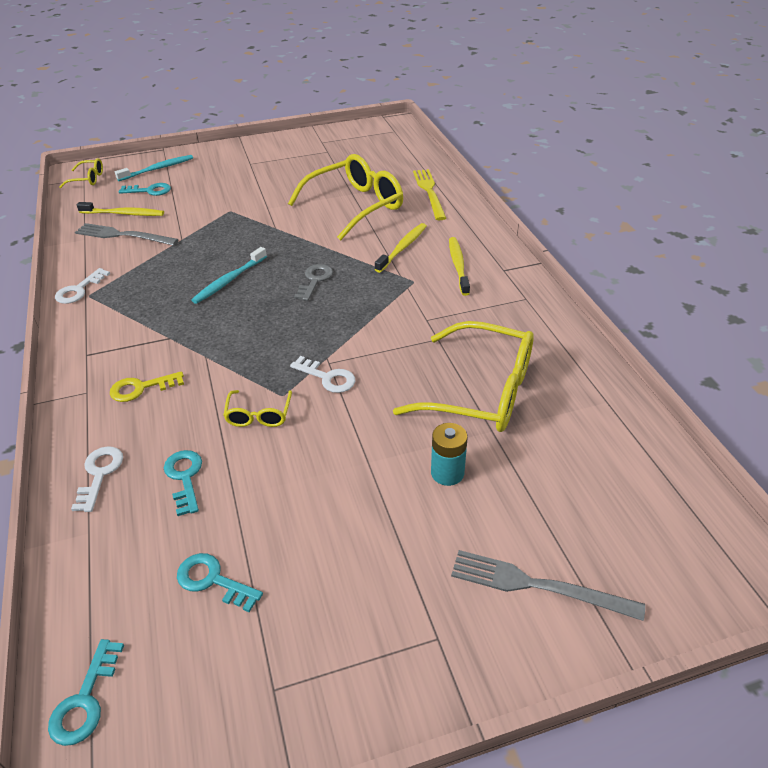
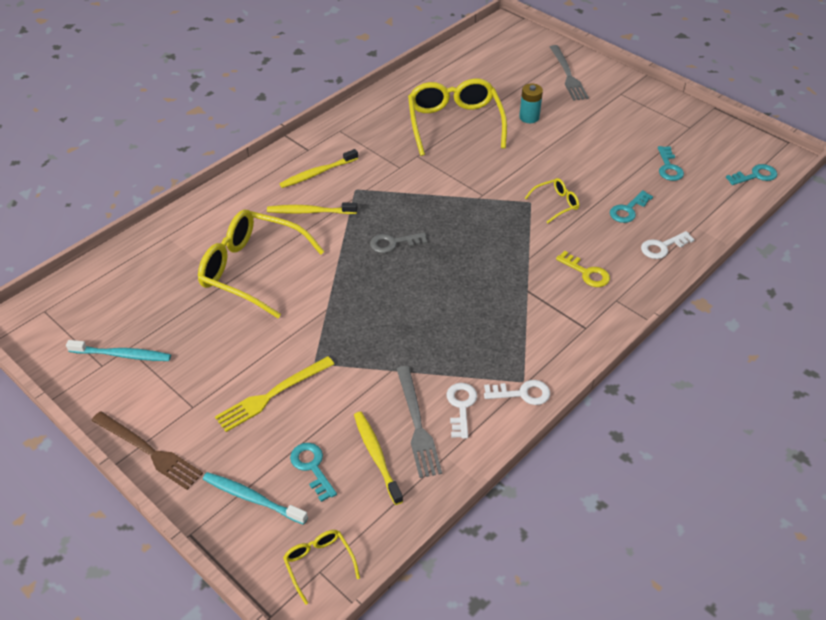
camera: 120 degrees left, 5 degrees up
(229, 280) = (431, 296): turquoise toothbrush -> turquoise toothbrush (122, 355)
(234, 146) = (149, 451): none -> brown fork
(328, 377) = (497, 189): white key -> white key (461, 406)
(429, 192) = (196, 229): yellow fork -> yellow fork (272, 395)

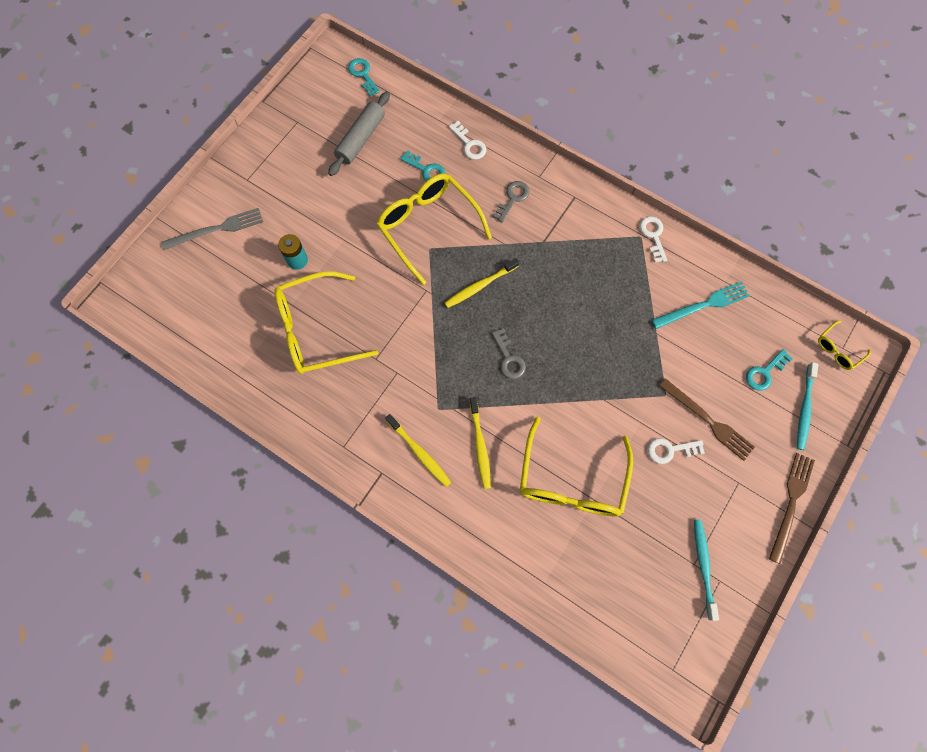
camera: 100 degrees left, 25 degrees up
(272, 395) = (708, 420): yellow fork -> brown fork
(376, 456) = (740, 329): yellow toothbrush -> yellow toothbrush (480, 286)
(417, 424) = (703, 305): grey fork -> turquoise fork
(461, 406) = (677, 276): white key -> white key (670, 450)
(555, 204) = (428, 227): yellow glasses -> yellow glasses, size x2.18
(586, 273) = (512, 198): yellow key -> grey key
(669, 167) = (361, 139): turquoise key -> grey rolling pin

